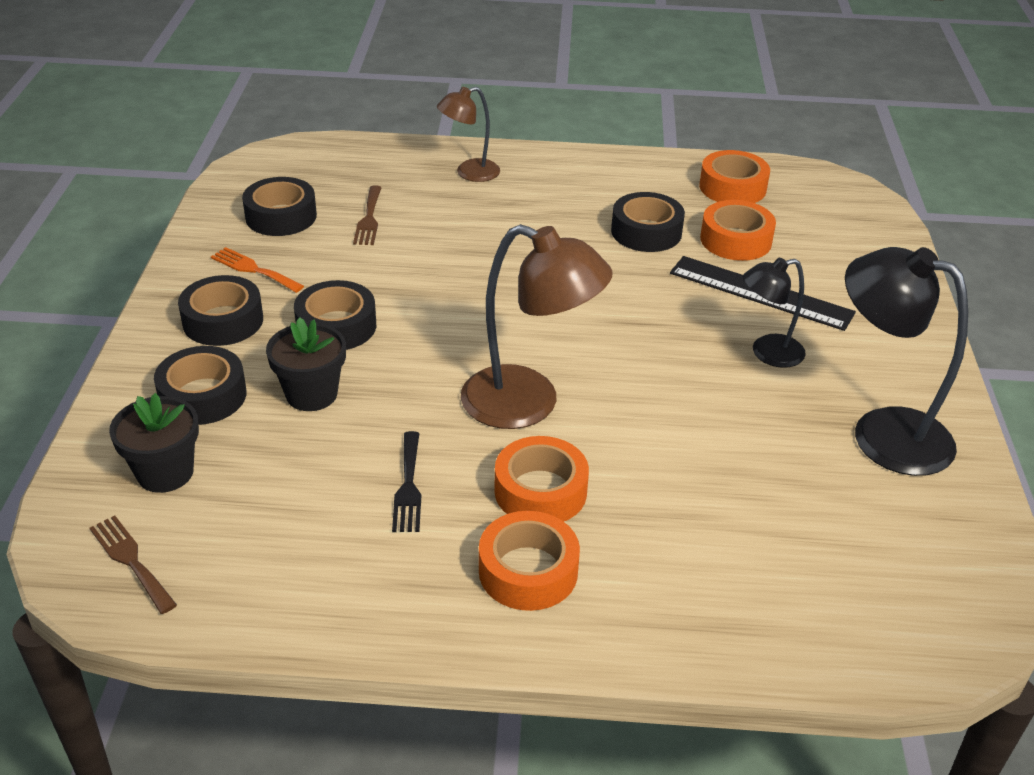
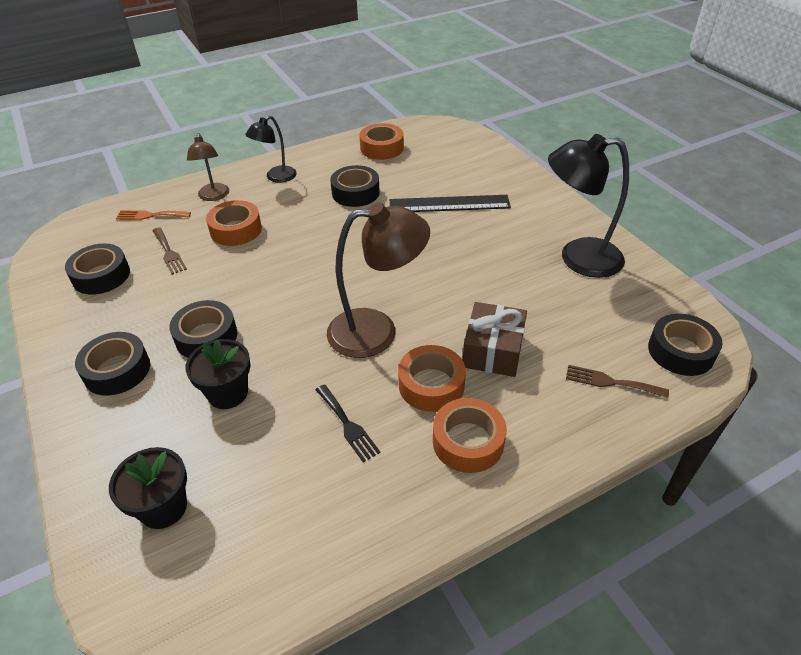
camera: 30 degrees left, 5 degrees up
(131, 560) = (191, 592): brown fork -> brown fork (610, 382)
(203, 396) = (146, 433): black tape -> black tape (681, 351)
(253, 269) = (111, 322): orange fork -> orange fork (150, 215)
(469, 173) = (214, 196): brown lamp -> brown lamp turned 45 degrees counterclockwise
(652, 490) = (493, 350): none -> brown gift
(735, 240) = (410, 178): orange tape -> orange tape (236, 230)
(767, 353) = (483, 238): black lamp -> black lamp (276, 177)

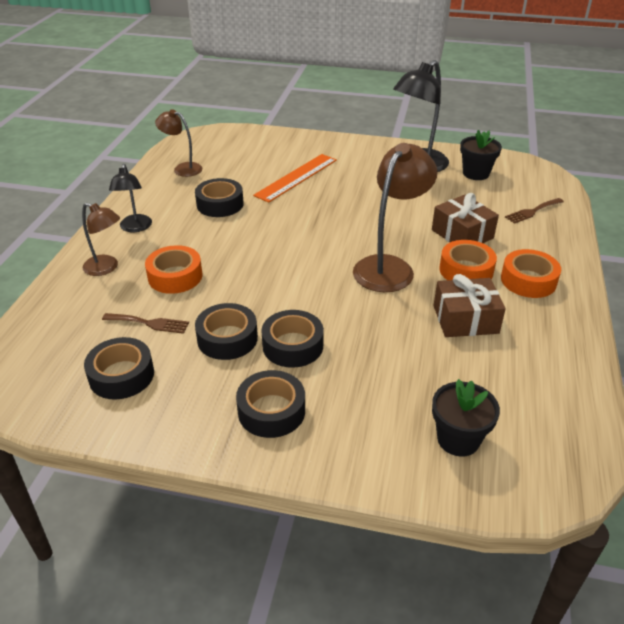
camera: 50 degrees left, 5 degrees down
(150, 215) = (73, 313): orange fork -> none
(228, 393) = (372, 360): black flower pot -> black flower pot (476, 173)
(347, 425) = (465, 319): black fork -> brown gift
(382, 148) = (182, 168): orange tape -> brown lamp
(449, 204) = (296, 177): black ruler -> orange ruler
(681, 351) = (533, 180): black tape -> black tape (227, 338)

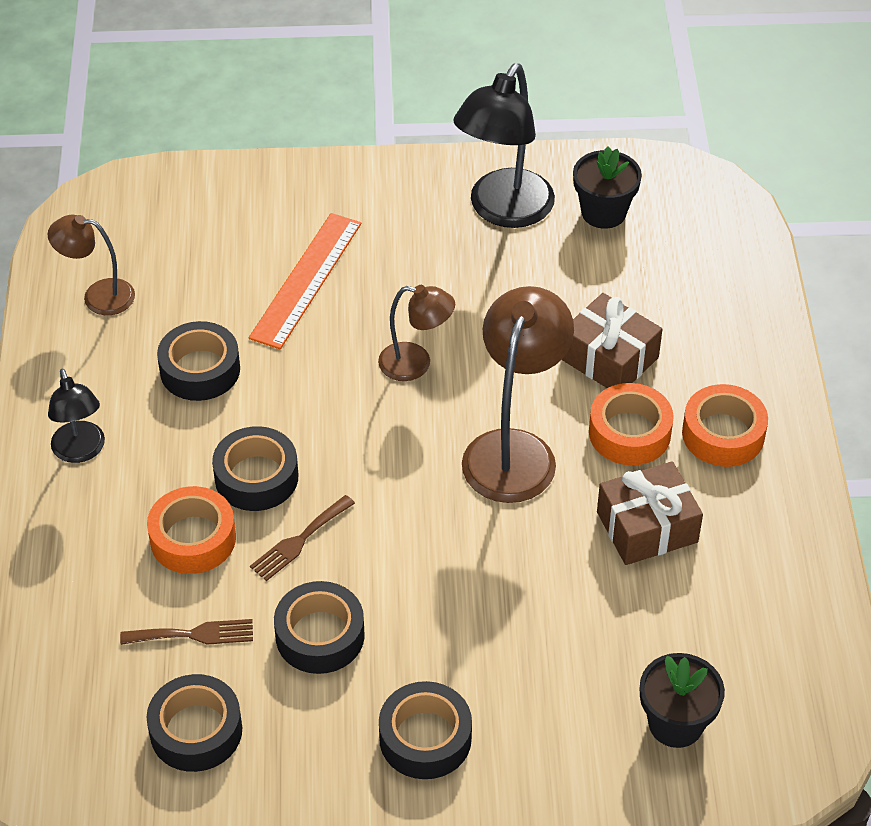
camera: 15 degrees left, 10 degrees up
(106, 268) = (76, 545): brown lamp -> brown lamp (416, 364)
(293, 345) = (417, 627): black tape -> black tape (256, 477)
(532, 211) = (708, 286): brown fork -> brown fork (299, 541)

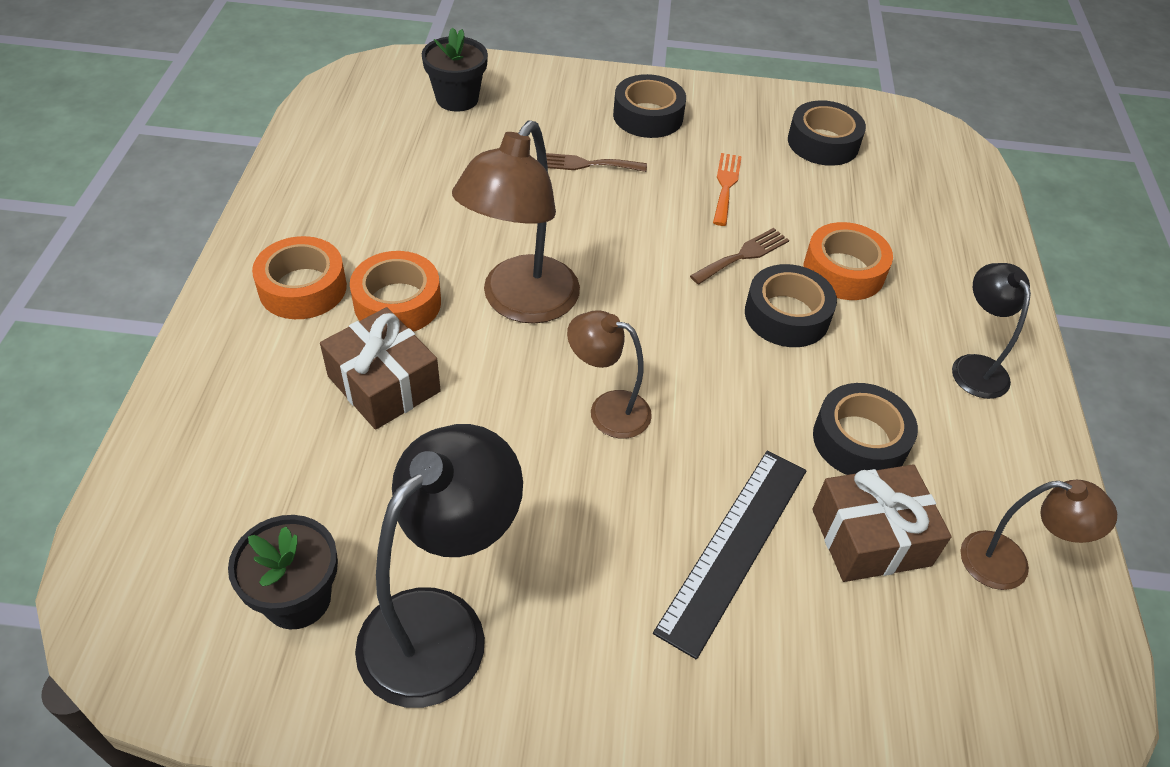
camera: 175 degrees left, 0 degrees up
(194, 634) = (832, 200): brown fork -> brown fork (585, 164)
(306, 280) = (734, 547): orange ruler -> black ruler
(320, 635) = (726, 185): black tape -> orange fork
(647, 527) = (419, 221): brown gift -> brown gift (870, 537)

